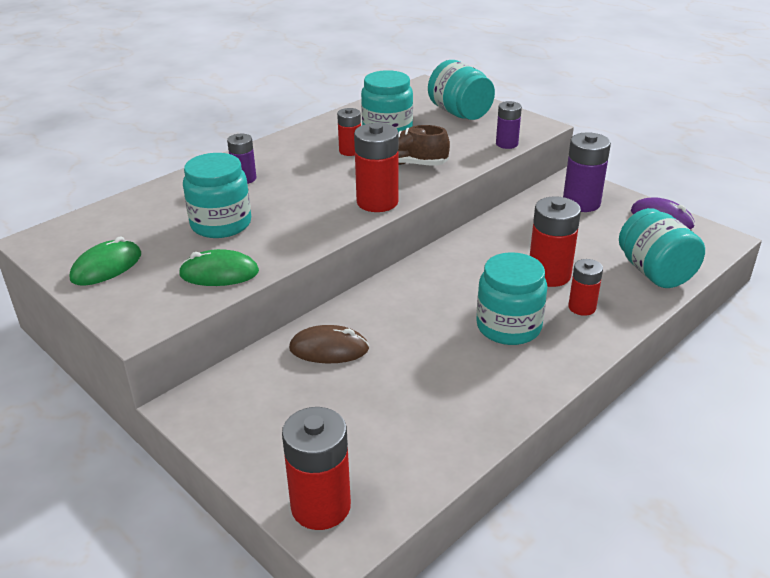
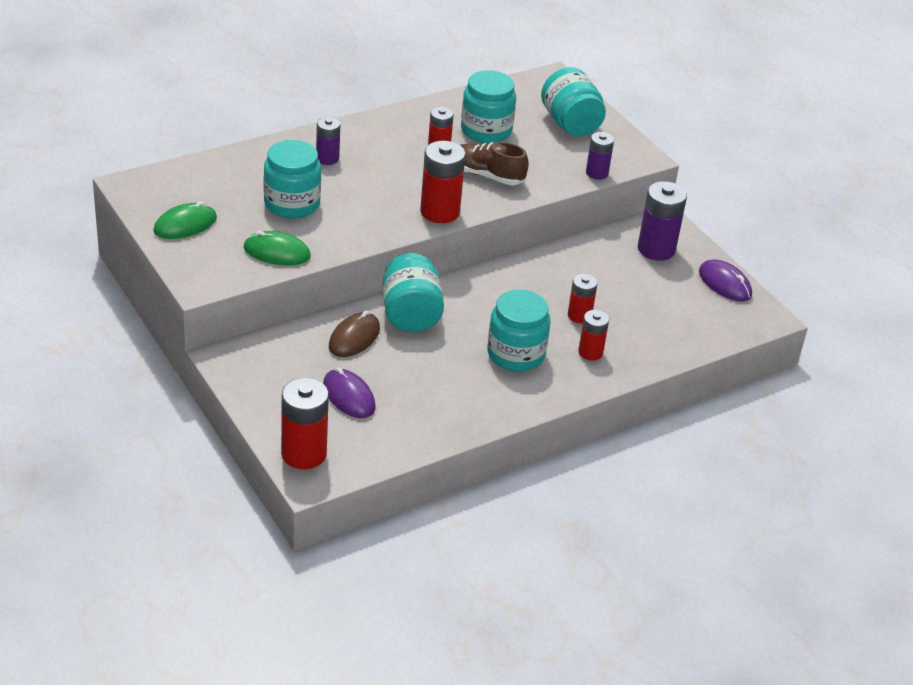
camera: 10 degrees right, 5 degrees up
(329, 349) = (354, 338): brown mouse -> brown mouse turned 75 degrees counterclockwise
(348, 417) = (348, 396): none -> purple mouse
(549, 275) = (579, 315): red battery -> red battery, size x0.60
(655, 272) = (679, 335): turquoise jar -> turquoise jar (410, 314)

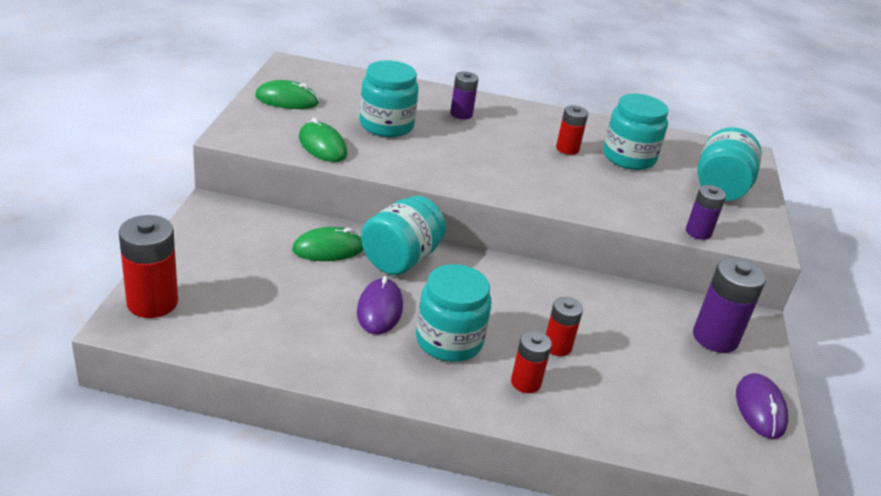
camera: 40 degrees right, 5 degrees down
(348, 396) = (256, 285): purple mouse -> purple mouse (379, 309)
(354, 338) = (328, 249): brown mouse -> green mouse
(440, 212) = (501, 187): red battery -> none
(486, 175) = (583, 184): brown shoe -> none

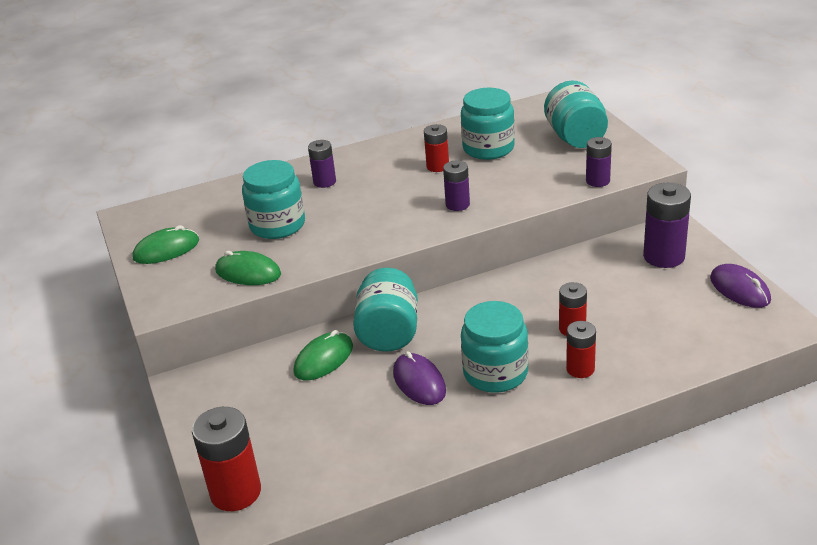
camera: 25 degrees left, 0 degrees up
(547, 185) = (457, 204): none -> purple battery

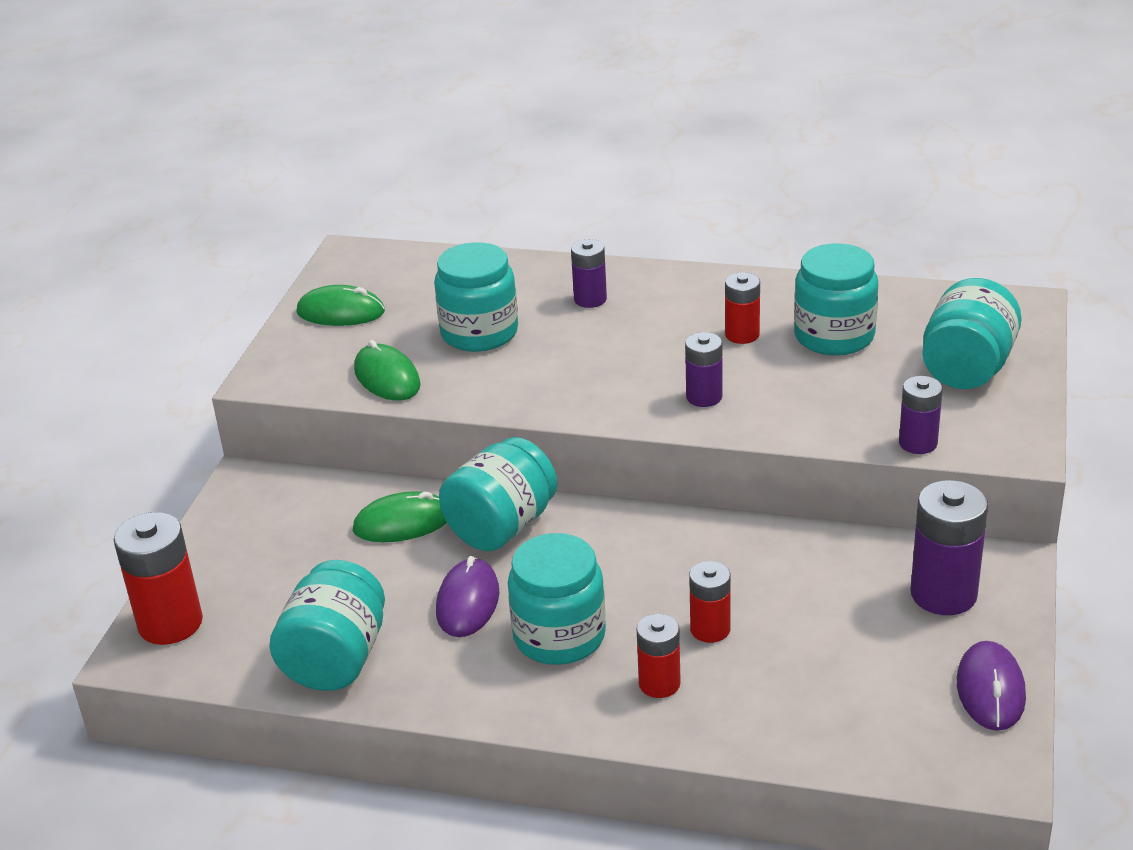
camera: 35 degrees right, 0 degrees up
(376, 454) = (336, 659): none -> turquoise jar

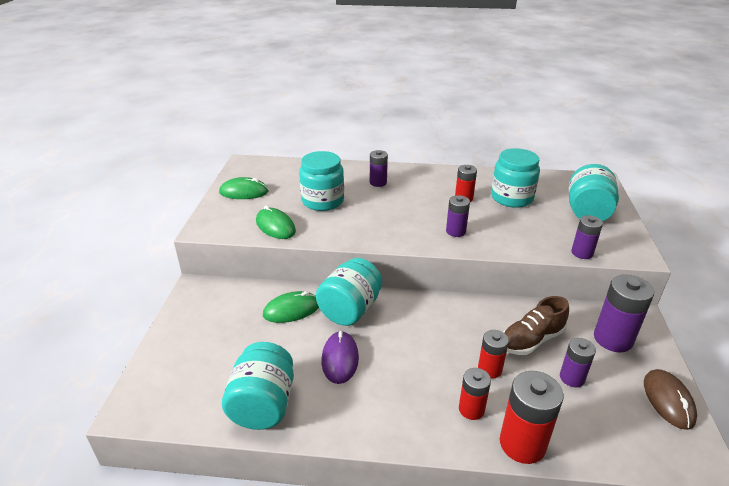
camera: 10 degrees left, 0 degrees up
(170, 623) = (152, 385): red battery -> red battery (522, 444)
(559, 636) = (401, 379): turquoise jar -> none
(799, 589) = (531, 340): none -> brown shoe
(843, 649) = (572, 378): none -> purple battery
(990, 690) = (668, 400): purple mouse -> brown mouse

